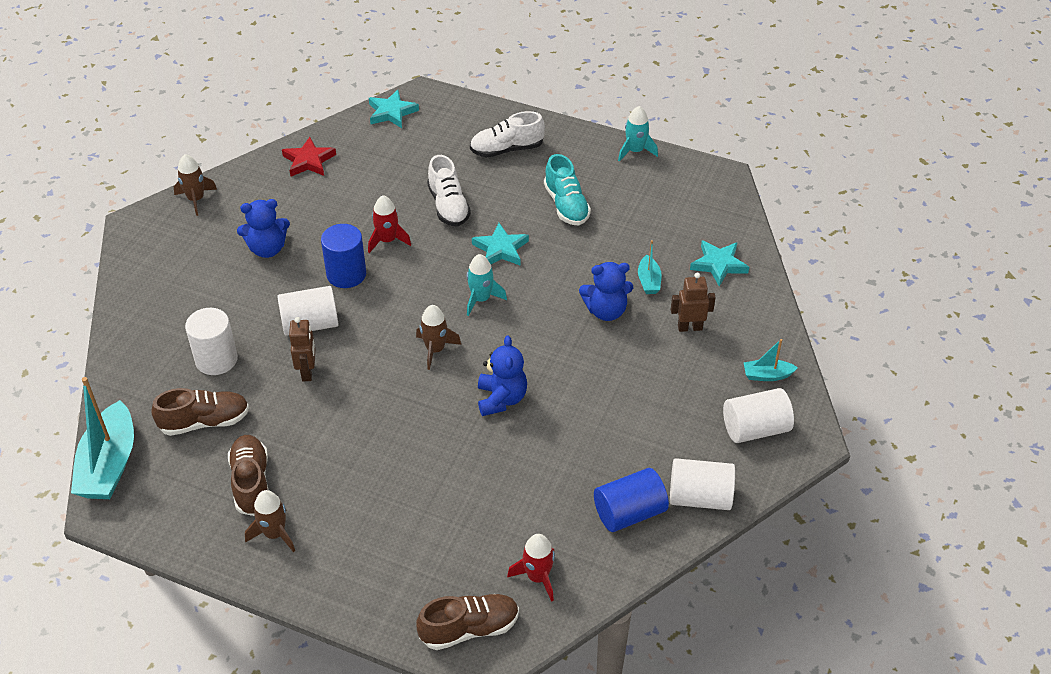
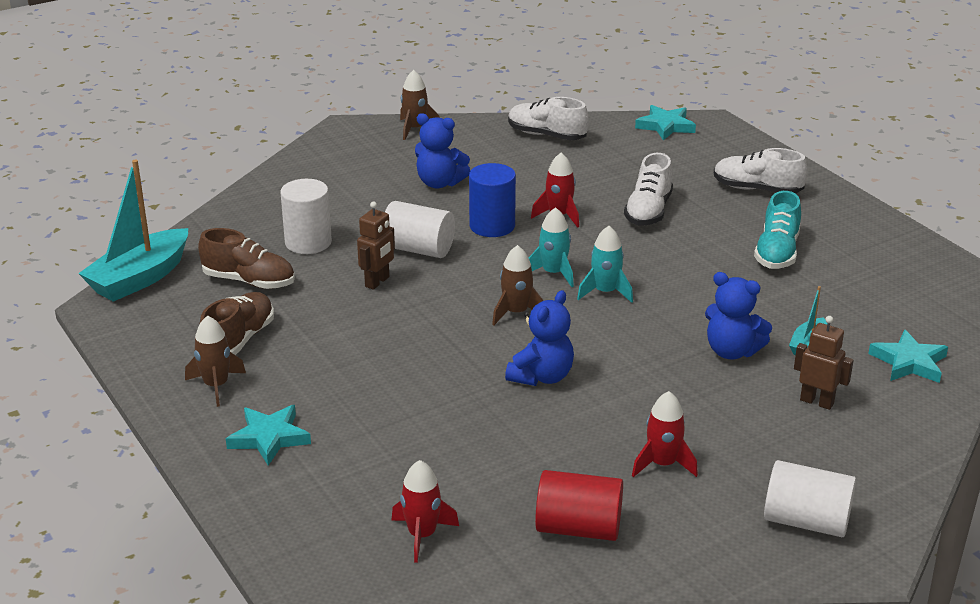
camera: 35 degrees right, 15 degrees down
(309, 161) = (546, 135): red star -> white shoe
(469, 629) = (308, 543): brown shoe -> none
(500, 249) = (668, 261): turquoise star -> turquoise star (269, 438)
(629, 513) = (578, 528): blue cylinder -> red cylinder
(635, 151) = (904, 236): turquoise rocket -> turquoise rocket (553, 273)
(638, 431) = (663, 464): none -> red rocket
(699, 497) = (674, 551): white cylinder -> none
(767, 375) = (871, 480): turquoise boat -> none

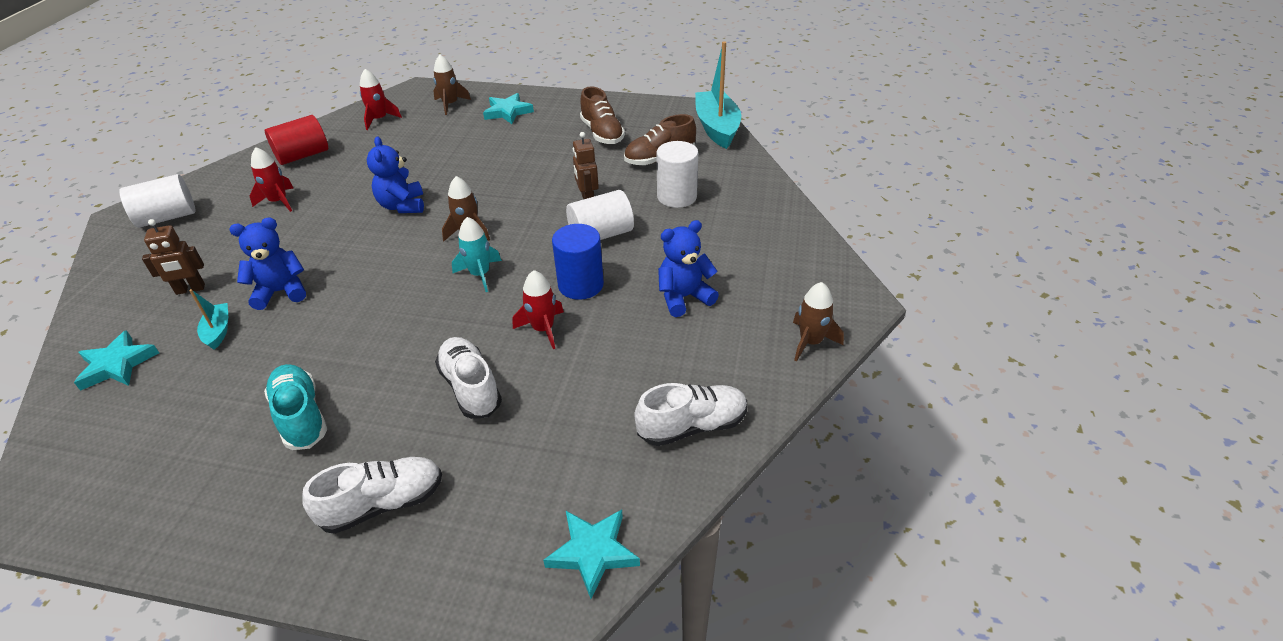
camera: 135 degrees right, 10 degrees up
(216, 386) = (572, 114): brown rocket -> brown rocket (450, 104)
(605, 292) = (422, 283): turquoise rocket -> none

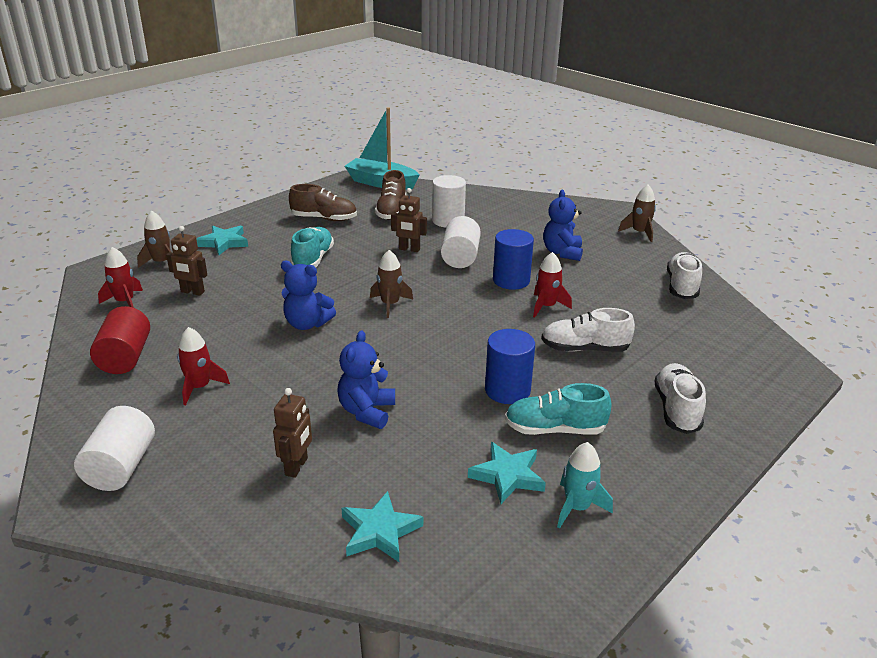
camera: 60 degrees left, 10 degrees down
(218, 331) = (390, 457): turquoise boat -> none
(356, 360) = (507, 390): none -> blue cylinder
(415, 136) = (192, 292): none -> brown robot
(480, 274) = (454, 313): turquoise rocket -> turquoise rocket (577, 507)
(517, 161) = (313, 259): none -> turquoise shoe
(592, 552) = (761, 344): turquoise star -> turquoise star (507, 476)

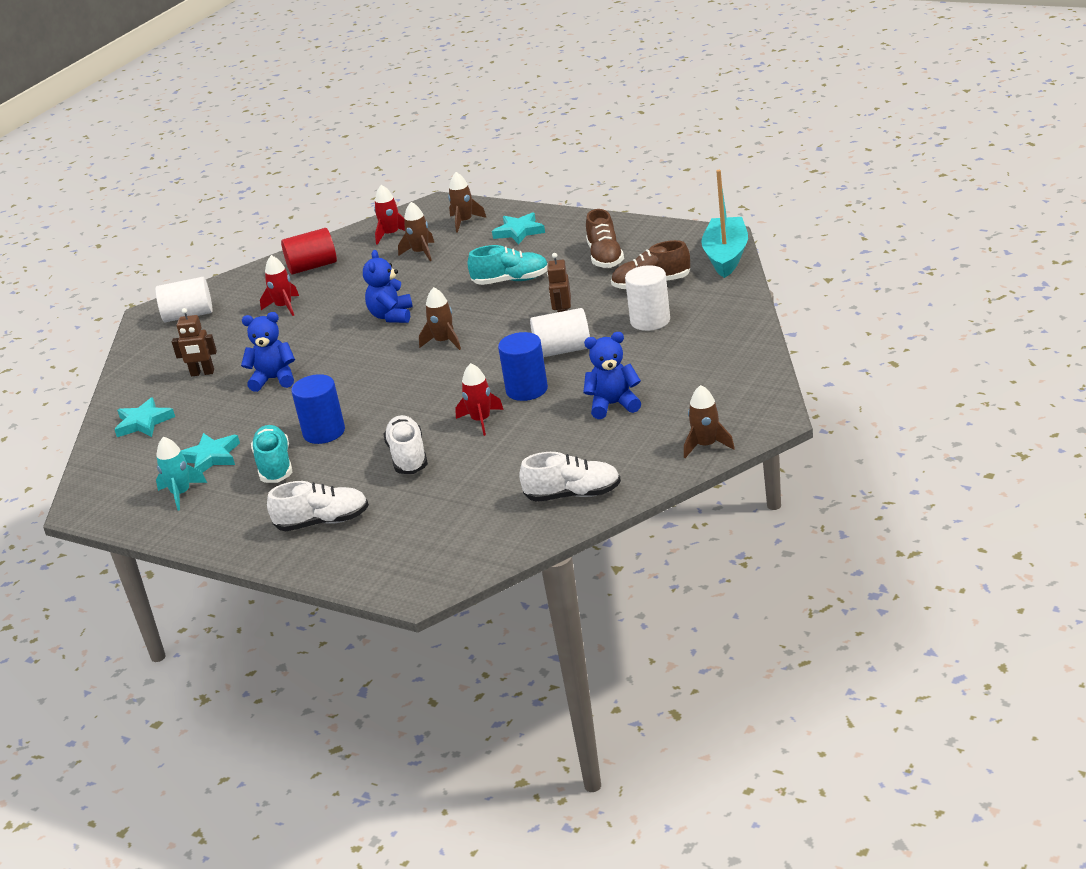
camera: 80 degrees right, 0 degrees up
(192, 292) = (420, 253): brown robot -> brown rocket

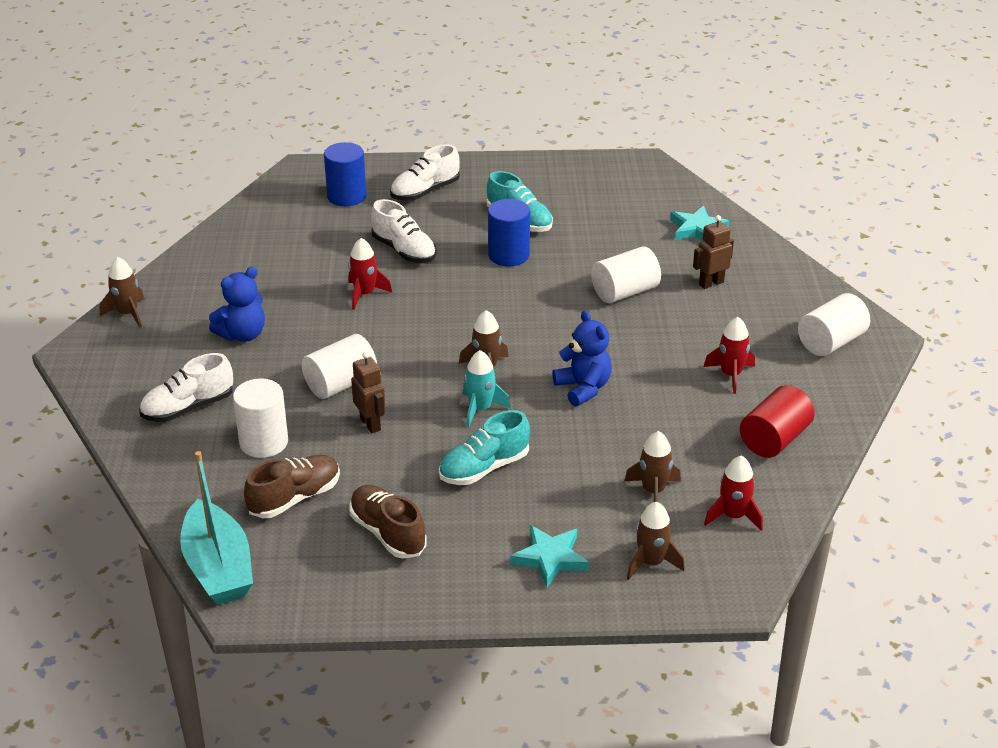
camera: 145 degrees right, 5 degrees up
(181, 494) = (573, 186): turquoise rocket -> turquoise rocket (480, 409)
(211, 457) = (588, 215): turquoise star -> none
(274, 379) = (624, 292): blue teddy bear -> white cylinder
(527, 389) = (344, 333): blue cylinder -> blue cylinder (346, 196)
(573, 495) = (227, 250): white shoe -> white shoe (188, 408)

